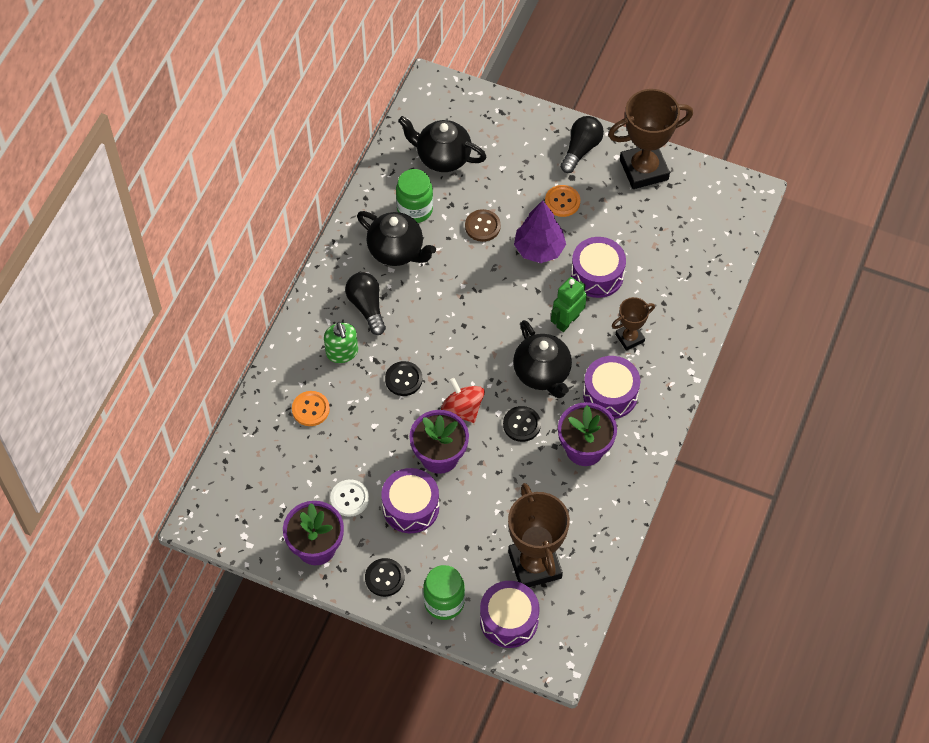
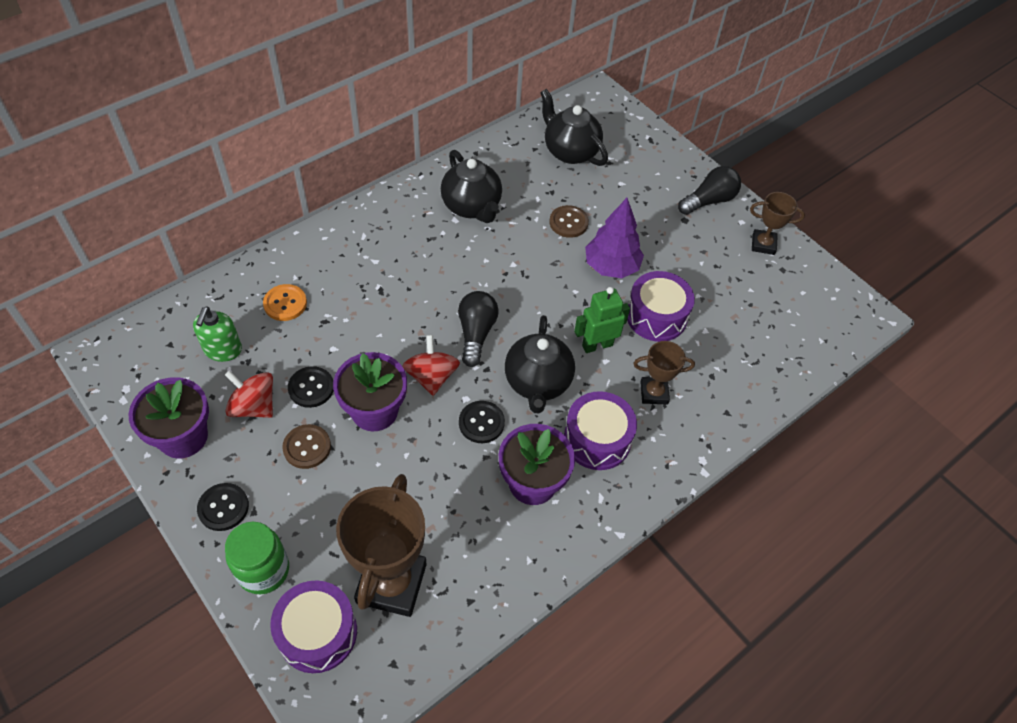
camera: 25 degrees right, 5 degrees down
(342, 352) = (354, 268): green soap dispenser -> green soap dispenser (222, 350)
(349, 498) = (254, 406): white button -> red spinning top
(367, 307) = (408, 240): black light bulb -> black light bulb (476, 333)
(403, 379) = (394, 320): black button -> black button (311, 388)
(411, 507) = (307, 447): purple drum -> brown button
(415, 209) = (514, 181): green jar -> none
(562, 202) = (662, 236): orange button -> none
(644, 169) = (763, 244): brown trophy -> brown trophy, size x0.53

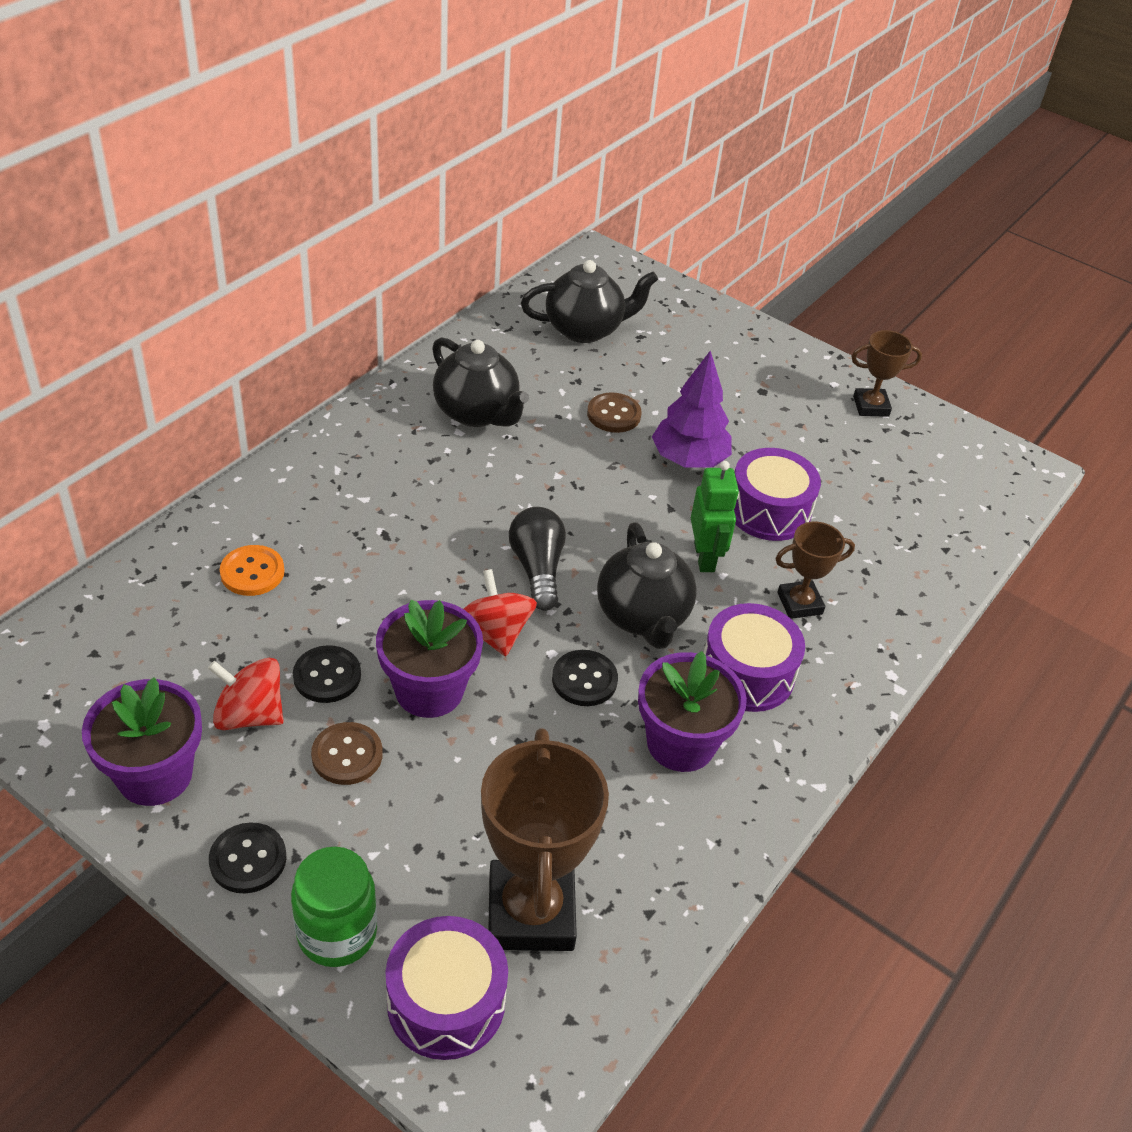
camera: 15 degrees left, 10 degrees down
(222, 350) = (178, 647): green soap dispenser -> none
(570, 151) = (585, 329): black teapot -> black teapot turned 135 degrees clockwise
(597, 345) = (705, 557): green robot -> green robot turned 120 degrees clockwise
(709, 201) = (784, 364): black light bulb -> none

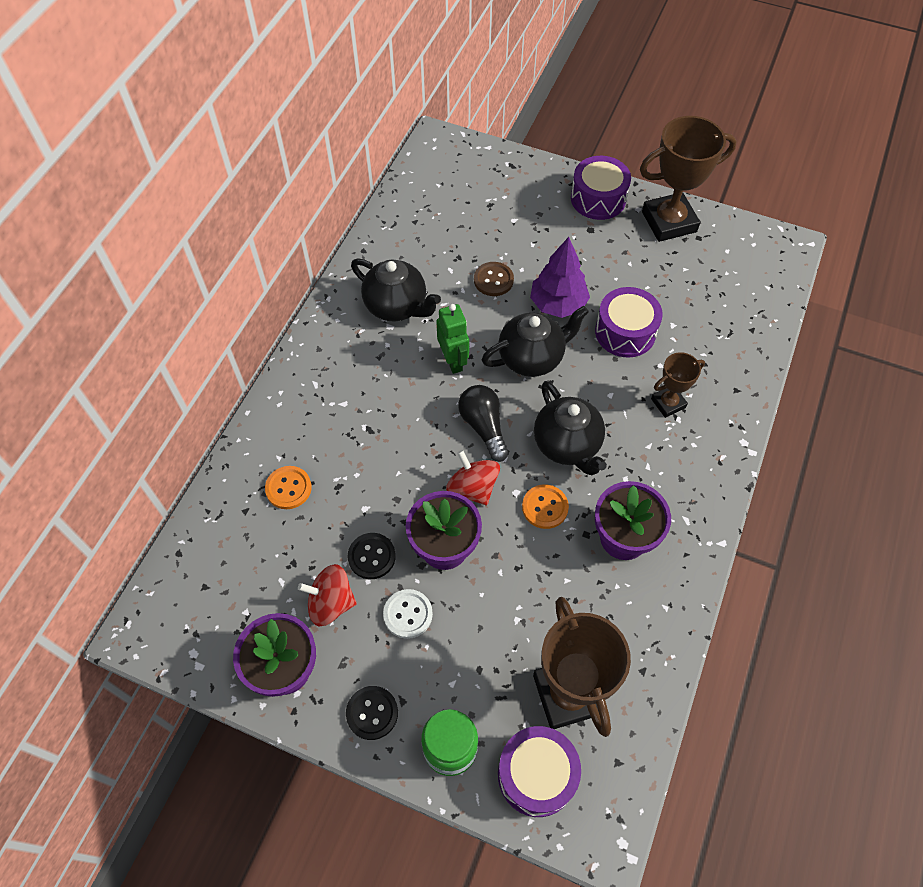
camera: 10 degrees left, 15 degrees up
(347, 755) = (408, 614): brown button -> white button
(584, 680) = (545, 507): black button -> orange button
(585, 329) = (448, 209): black teapot -> black teapot (532, 358)
(705, 557) = (594, 384): green robot -> green robot (453, 361)
(747, 673) = (650, 470): purple drum -> purple drum (598, 198)
(871, 406) = (669, 222): brown trophy -> brown trophy, size x1.88

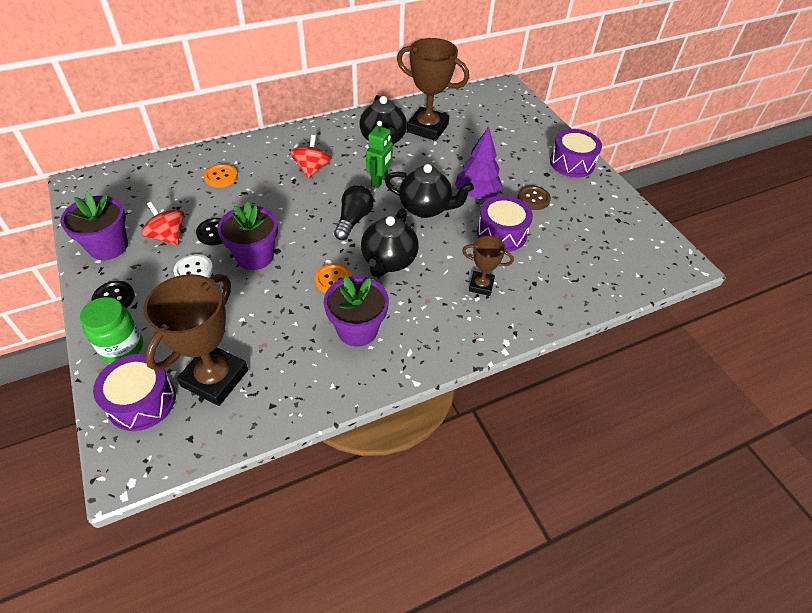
camera: 40 degrees right, 10 degrees down
(472, 488) = (308, 242): red spinning top -> red spinning top (312, 169)
(493, 280) = (453, 161): brown button -> brown button (533, 199)
(669, 222) = (607, 200): brown trophy -> brown trophy (427, 128)

